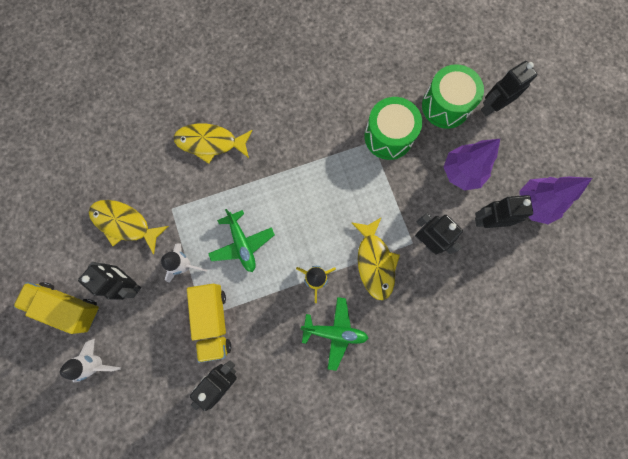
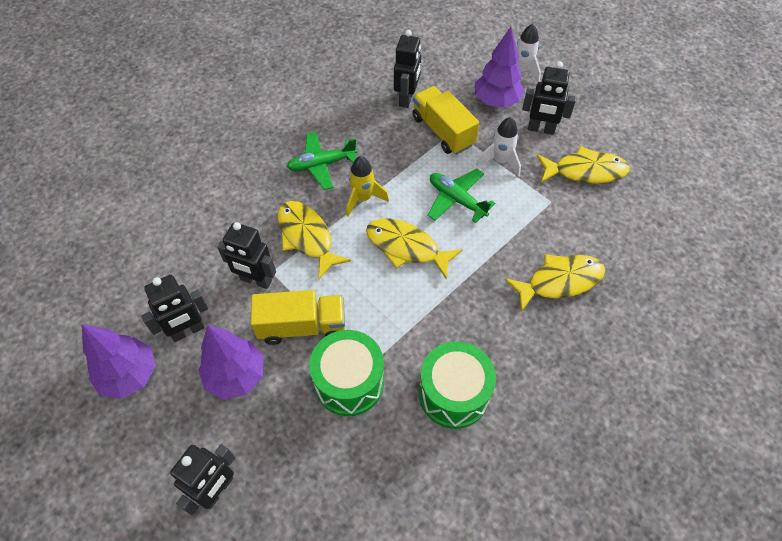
camera: 155 degrees right, 20 degrees down
(67, 307) = (580, 94): yellow truck -> yellow truck (302, 326)
(146, 334) = (496, 101): none -> purple tree
(303, 218) = (406, 247): none -> yellow fish
(445, 106) = (286, 461): green drum -> green drum (453, 394)

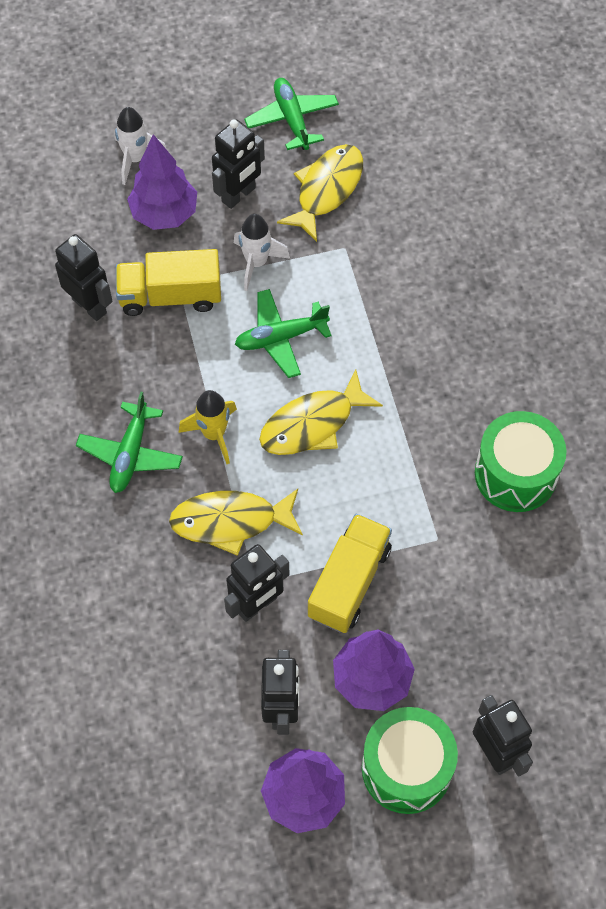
camera: 60 degrees left, 5 degrees up
(349, 382) = (445, 567): green drum -> green drum (406, 768)
(559, 281) = (447, 301): yellow fish -> none
(620, 128) = (292, 119): none -> green plane

